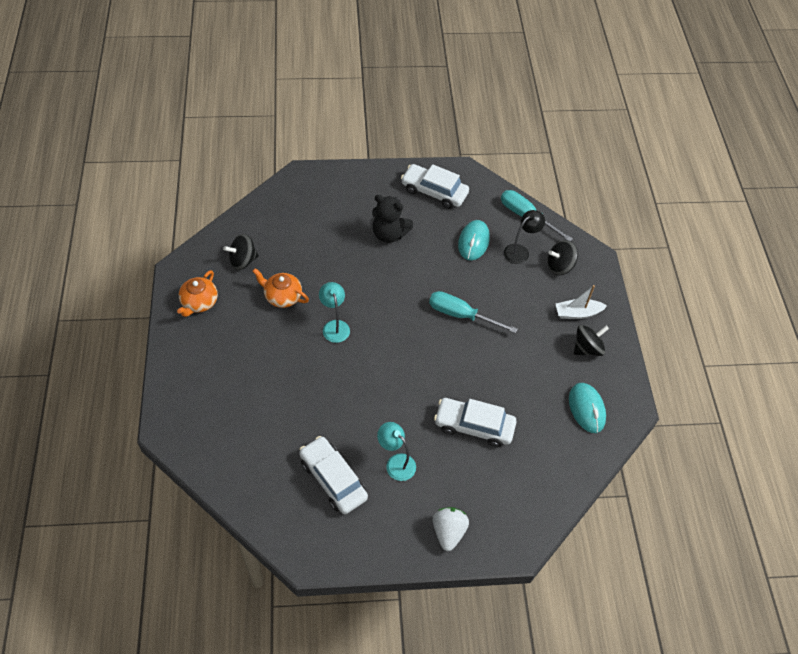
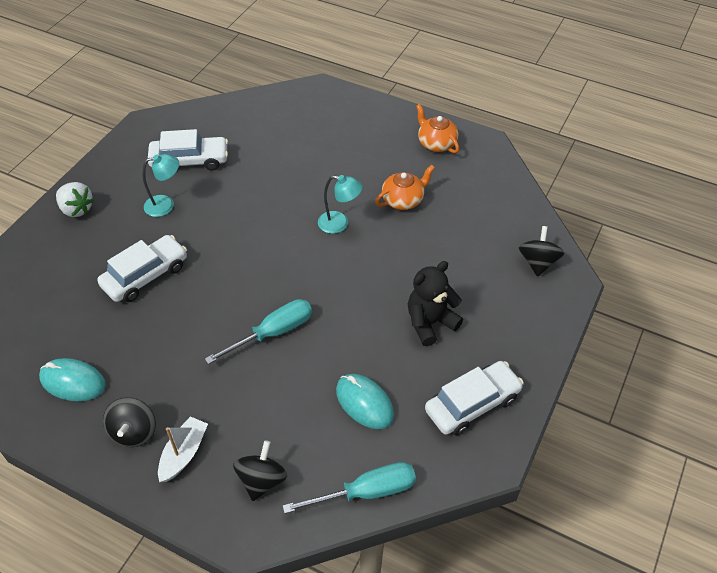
camera: 125 degrees right, 5 degrees down
(243, 261) = (469, 188): black spinning top -> black spinning top (538, 262)
(520, 251) = (316, 447): black lamp -> none

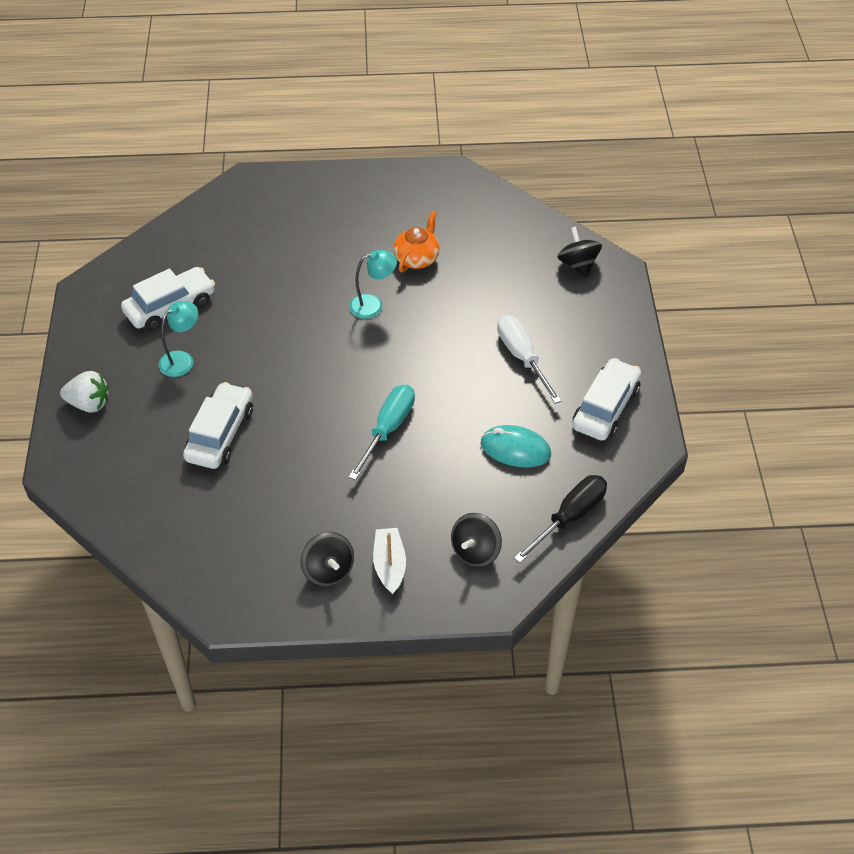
camera: 30 degrees left, 0 degrees up
(73, 382) = (231, 558): turquoise mouse -> none
(262, 480) = (475, 551): black spinning top -> black spinning top turned 135 degrees counterclockwise
(366, 492) = (569, 517): turquoise screwdriver -> black screwdriver
(430, 323) = (522, 357): black teddy bear -> white screwdriver
(436, 143) = (408, 191): orange teapot -> none

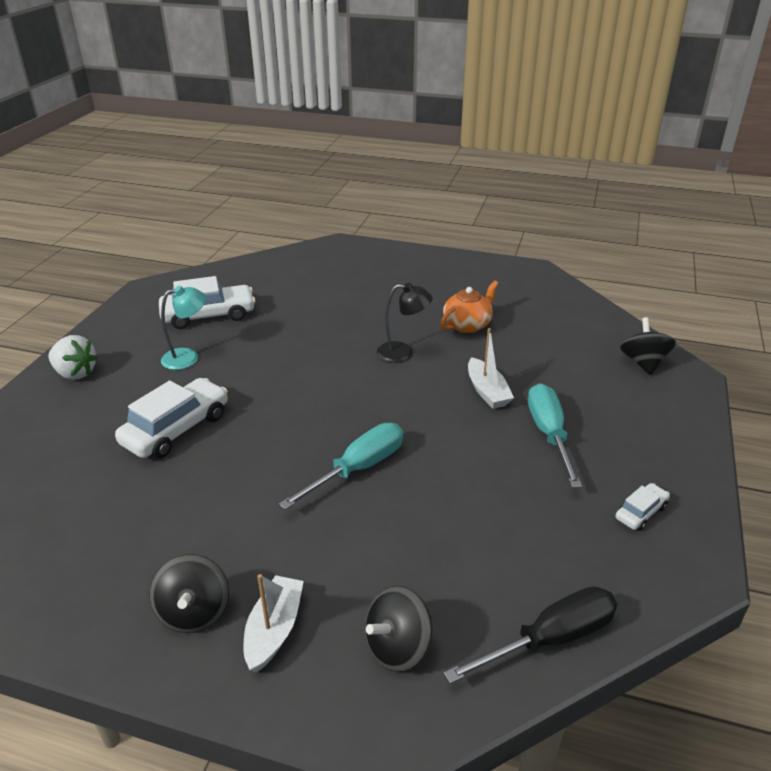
camera: 20 degrees right, 15 degrees down
(373, 305) = (403, 353): turquoise lamp -> black lamp
(460, 328) = (487, 391): none -> white boat
(515, 449) = (504, 530): turquoise mouse -> none
(522, 357) = (549, 434): white screwdriver -> turquoise screwdriver
(606, 408) = (641, 512): white car -> white car, size x0.49

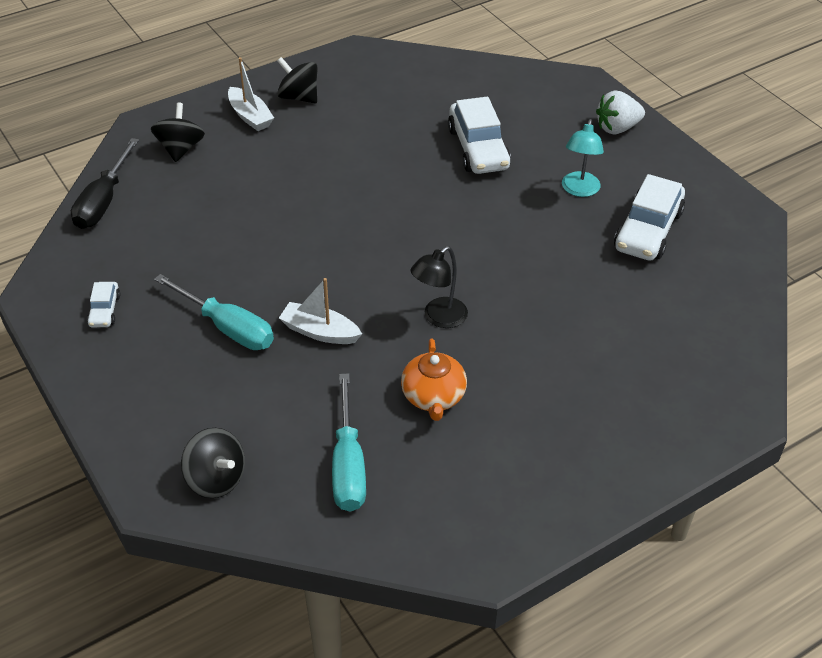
camera: 130 degrees right, 10 degrees up
(358, 468) = (326, 207): turquoise screwdriver -> turquoise screwdriver (348, 465)

